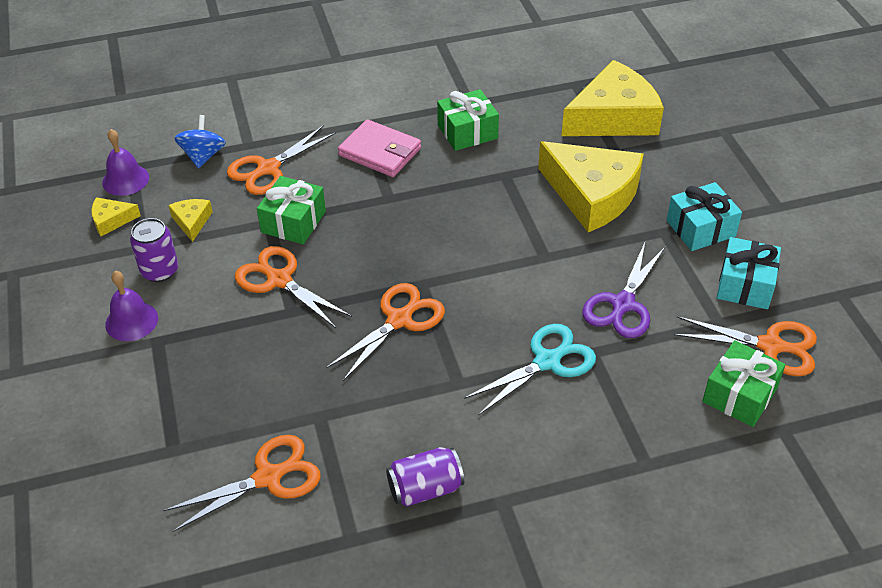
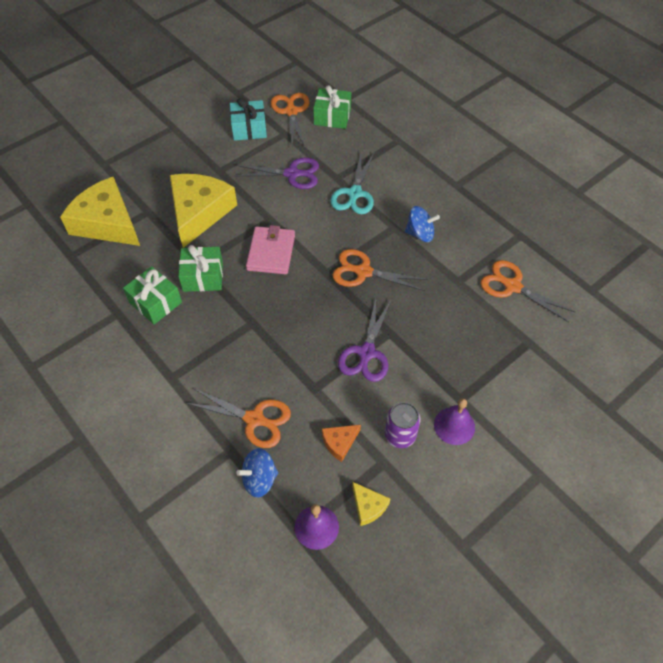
camera: 115 degrees left, 10 degrees up
(192, 221) = (339, 442): yellow cheese -> orange cheese
(279, 280) = (366, 353): orange scissors -> purple scissors
(293, 222) = (306, 372): green gift -> green gift (203, 276)
(380, 152) = (202, 349): pink wallet -> pink wallet (271, 252)
(425, 488) = (470, 217): purple can -> none
(428, 408) = (420, 234): none -> blue spinning top
(547, 361) = (354, 194): turquoise scissors -> turquoise scissors turned 105 degrees counterclockwise
(700, 228) = (209, 155): turquoise gift -> none

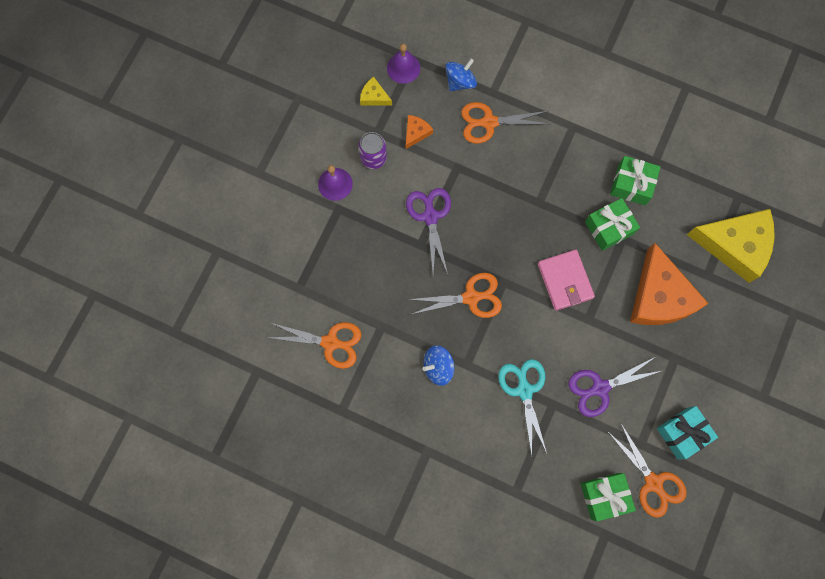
camera: 155 degrees right, 20 degrees up
(199, 212) = (659, 296): yellow cheese -> orange cheese

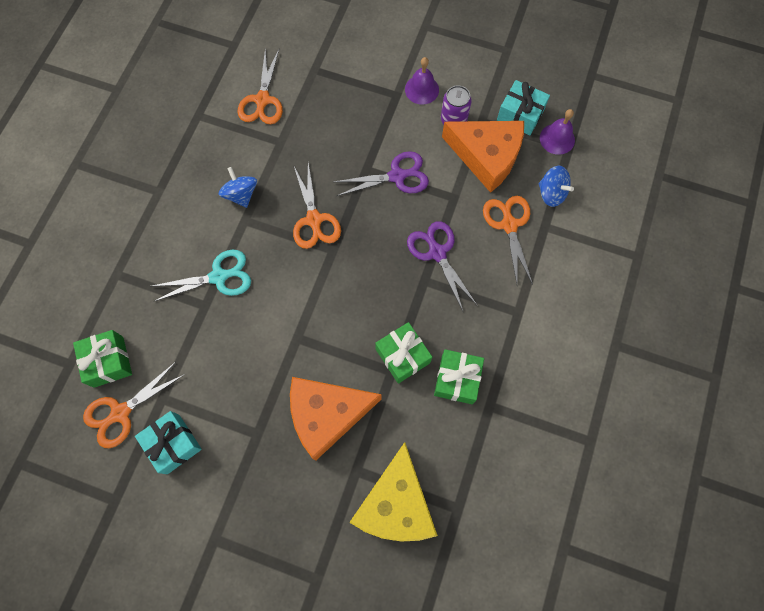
camera: 85 degrees right, 5 degrees down
(374, 96) = (520, 115): yellow cheese -> turquoise gift
(416, 132) = (486, 156): orange cheese -> orange cheese, size x2.33
(565, 281) = (338, 311): pink wallet -> none
(600, 388) = (222, 353): purple scissors -> purple scissors (437, 252)

